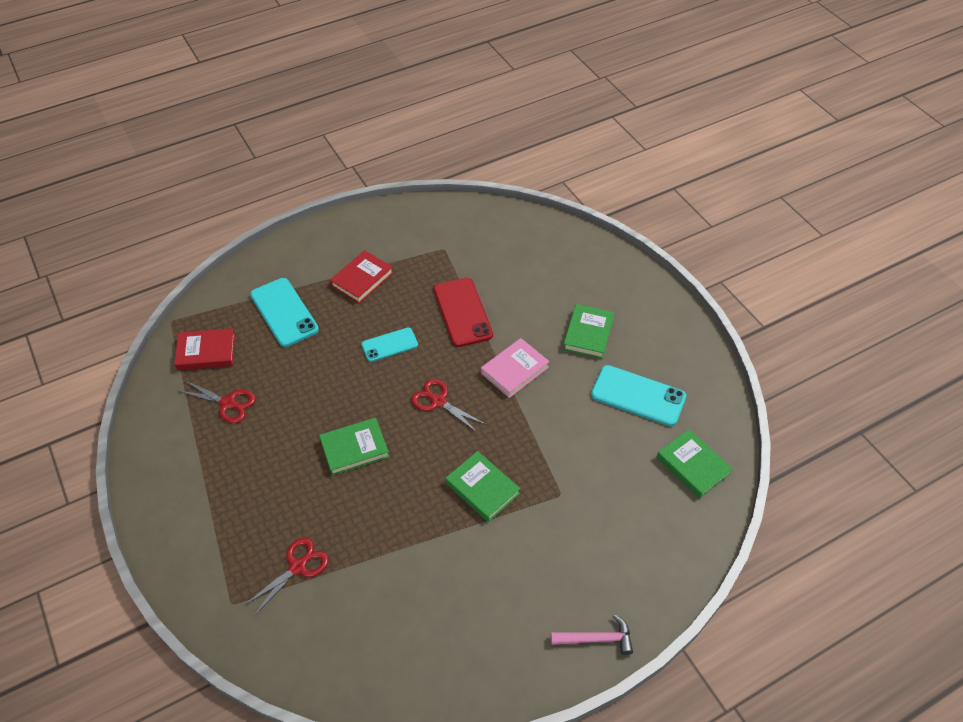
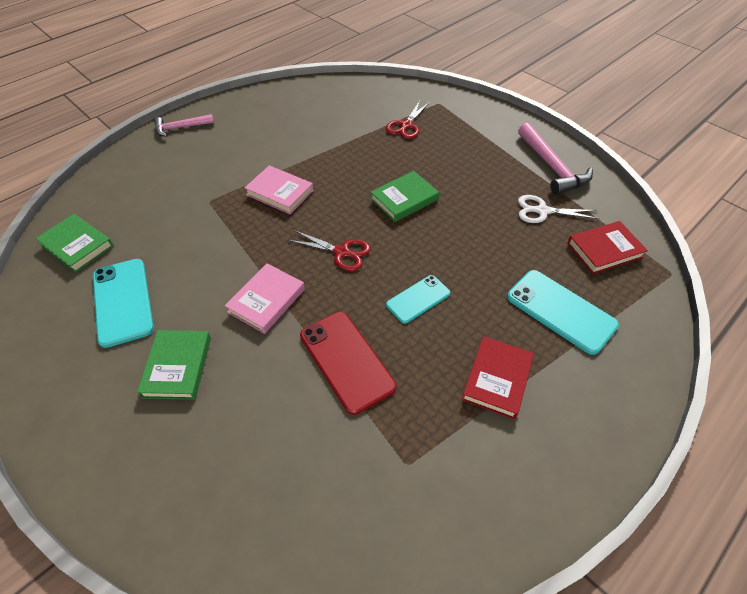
camera: 165 degrees right, 0 degrees up
(174, 455) = (552, 167): none -> pink hammer
(228, 403) = (542, 211): red scissors -> white scissors
(482, 488) = (280, 193): green book -> pink book
(638, 396) = (122, 301): turquoise phone -> turquoise phone turned 60 degrees clockwise

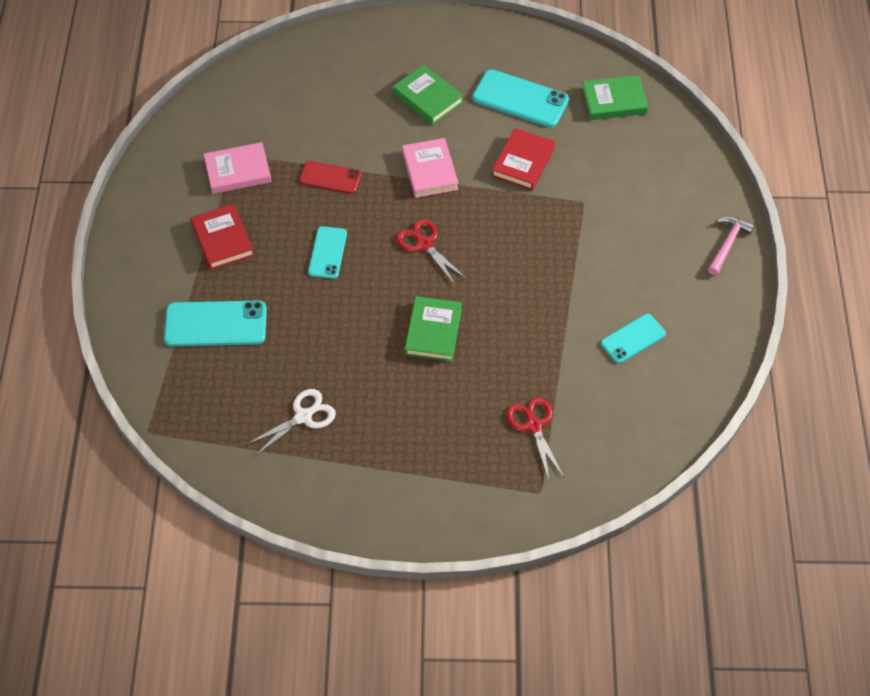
camera: 135 degrees right, 5 degrees up
(280, 193) = (541, 254): pink book -> pink book (238, 171)
(299, 124) = (633, 339): none -> turquoise phone
(342, 252) = (424, 244): red scissors -> red scissors turned 75 degrees clockwise
(346, 361) = (330, 177): red phone -> red phone, size x0.62
(552, 167) = (338, 486): pink hammer -> none
(604, 250) = (219, 413): red book -> red book (523, 162)

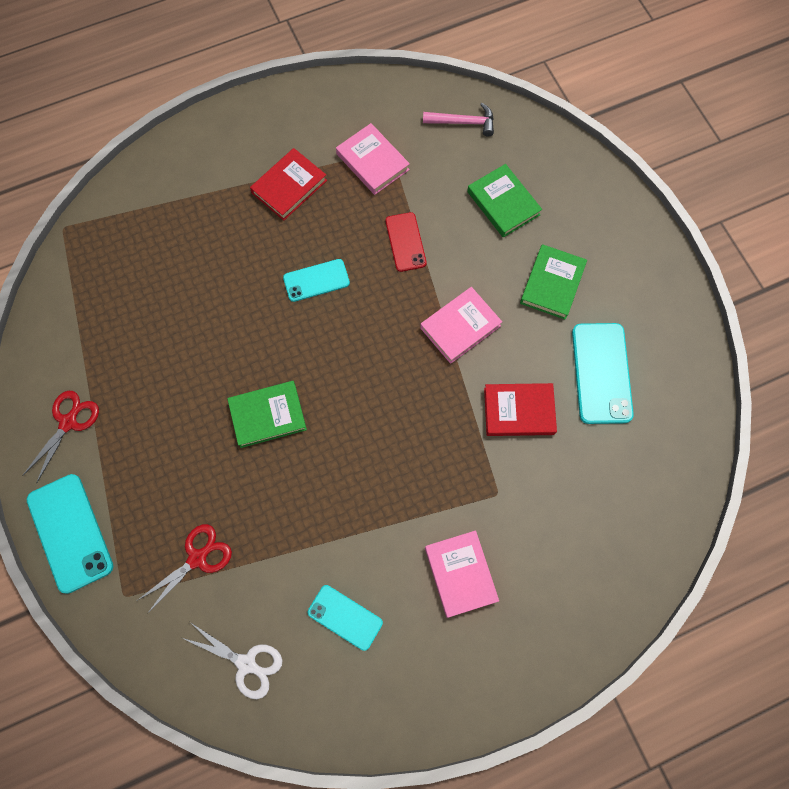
camera: 65 degrees right, 15 degrees up
(216, 324) = (195, 225): turquoise phone -> turquoise phone (70, 532)
(303, 416) = (126, 344): white scissors -> white scissors (247, 664)
(424, 244) = (367, 361): red scissors -> red scissors (68, 422)
(614, 101) = (654, 470): green book -> green book (503, 203)
(635, 250) = (460, 574): none -> pink book
(728, 244) = (519, 674): pink hammer -> pink hammer (463, 122)

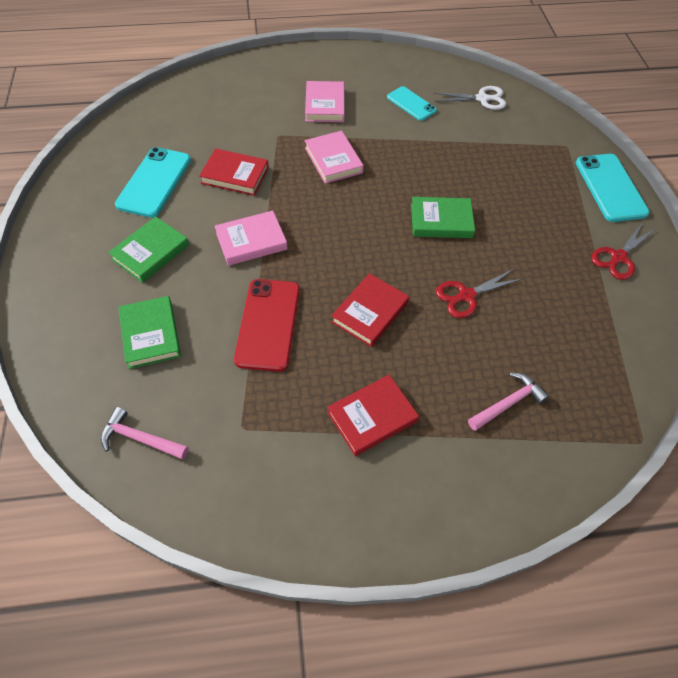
camera: 165 degrees left, 15 degrees down
(177, 229) = (508, 403): none -> pink hammer
(197, 558) = (510, 153): red scissors -> red scissors (466, 296)
(247, 664) = (482, 99): white scissors -> white scissors turned 135 degrees clockwise
(316, 280) = (370, 312): turquoise phone -> red book
(372, 162) = (267, 420): pink book -> pink book (333, 160)
(405, 242) = (268, 324): red phone -> red phone, size x1.60

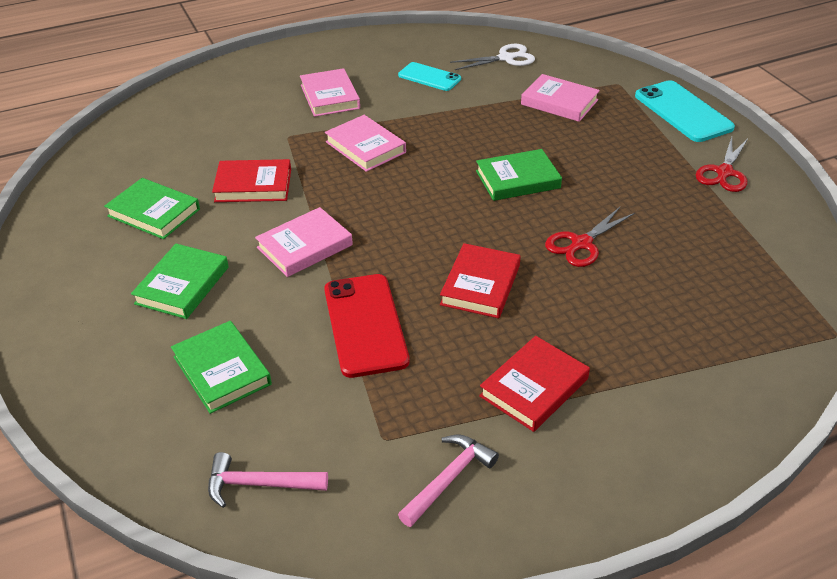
camera: 15 degrees left, 15 degrees down
(154, 182) = (154, 213): turquoise phone -> green book
(508, 153) = (559, 102): none -> pink book
(508, 403) = (679, 334): pink hammer -> pink hammer (449, 479)

